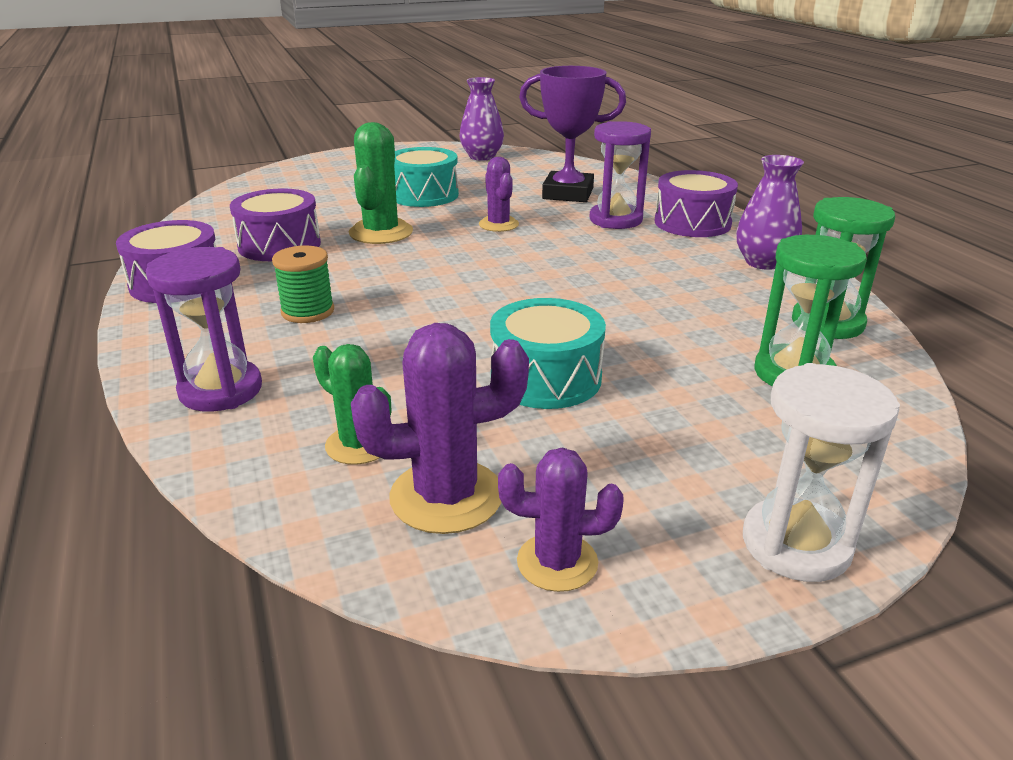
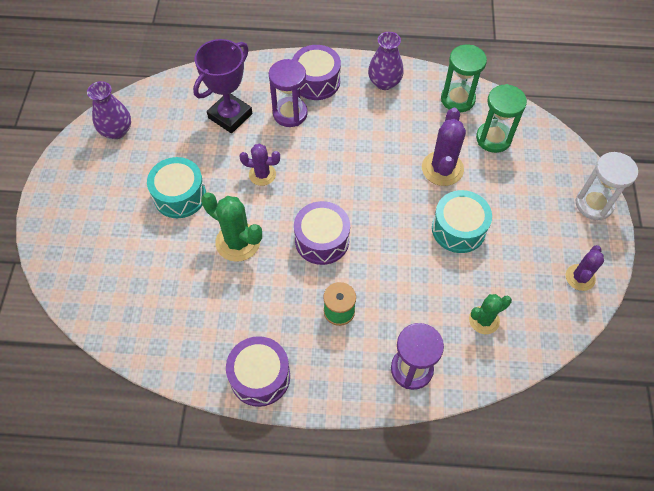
camera: 65 degrees left, 30 degrees up
(279, 245) = (226, 306): purple drum -> purple drum (322, 240)
(446, 496) = (531, 299): purple cactus -> purple cactus (442, 168)

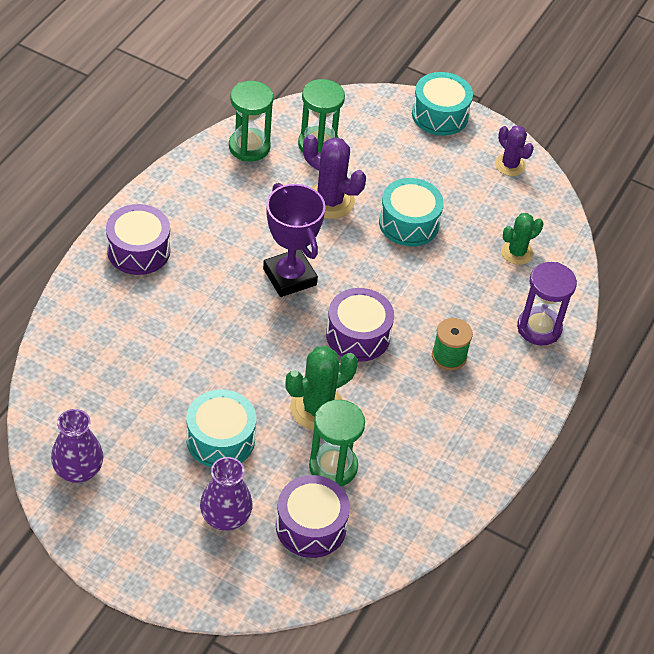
camera: 70 degrees left, 10 degrees down
(189, 274) = (333, 467): none -> green hourglass
(230, 116) = (134, 349): purple trophy -> purple trophy (289, 277)
(260, 376) = (487, 450): purple drum -> purple drum (311, 526)
(262, 174) = (240, 352): purple cactus -> none
(290, 113) = (169, 293): purple hourglass -> none
(384, 82) = (183, 194): purple vase -> purple vase (225, 517)
(484, 320) = (516, 252): green cactus -> green cactus turned 60 degrees clockwise
(594, 204) = (440, 115): white hourglass -> turquoise drum

